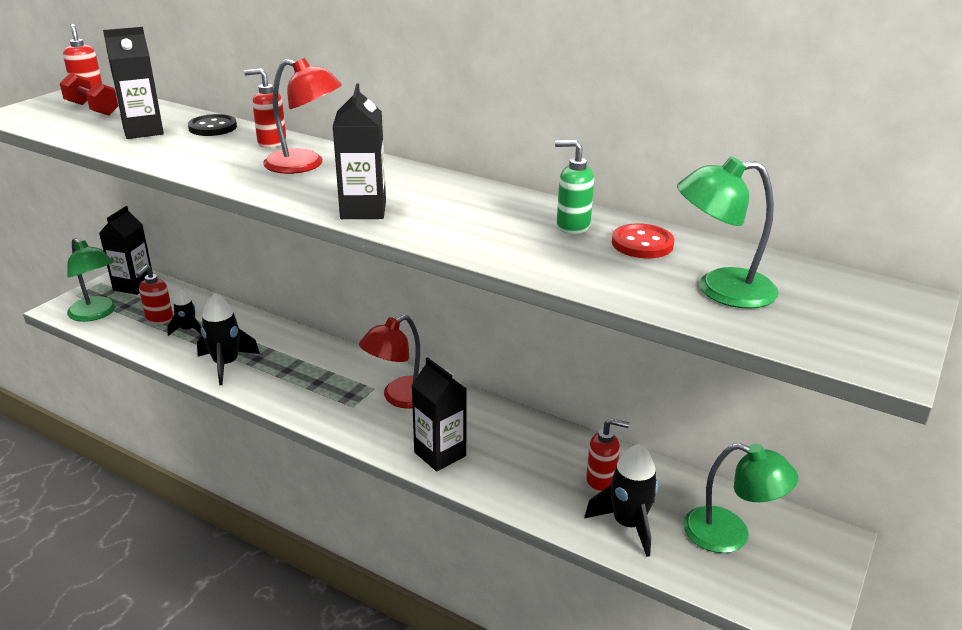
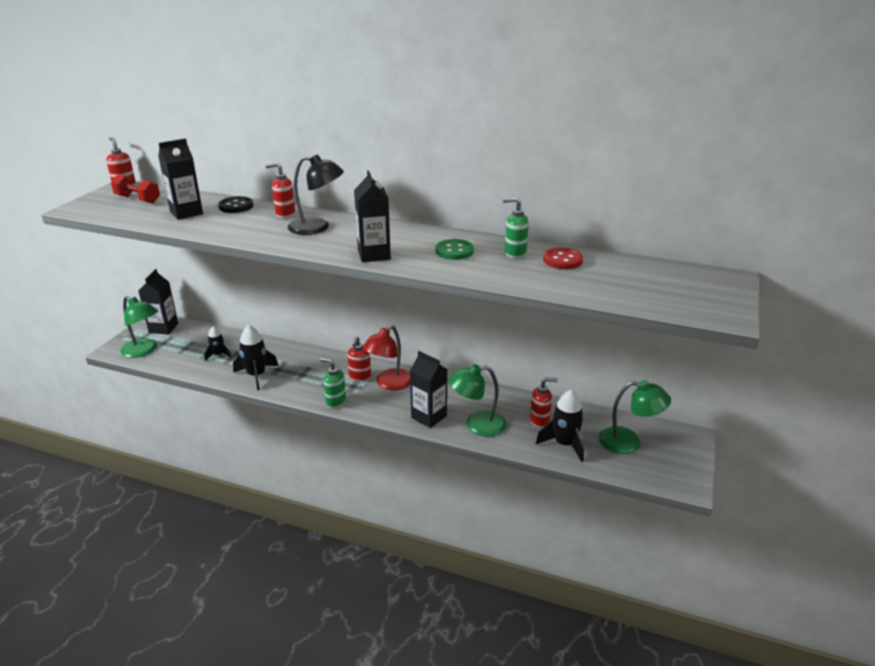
camera: 10 degrees left, 0 degrees up
(159, 319) = (193, 350): red soap dispenser -> red soap dispenser (360, 377)
(305, 165) = (317, 227): red lamp -> black lamp
(317, 415) = (335, 402): none -> green soap dispenser
(483, 215) = (454, 251): none -> green button
(720, 289) = (620, 284): green lamp -> green lamp (477, 425)

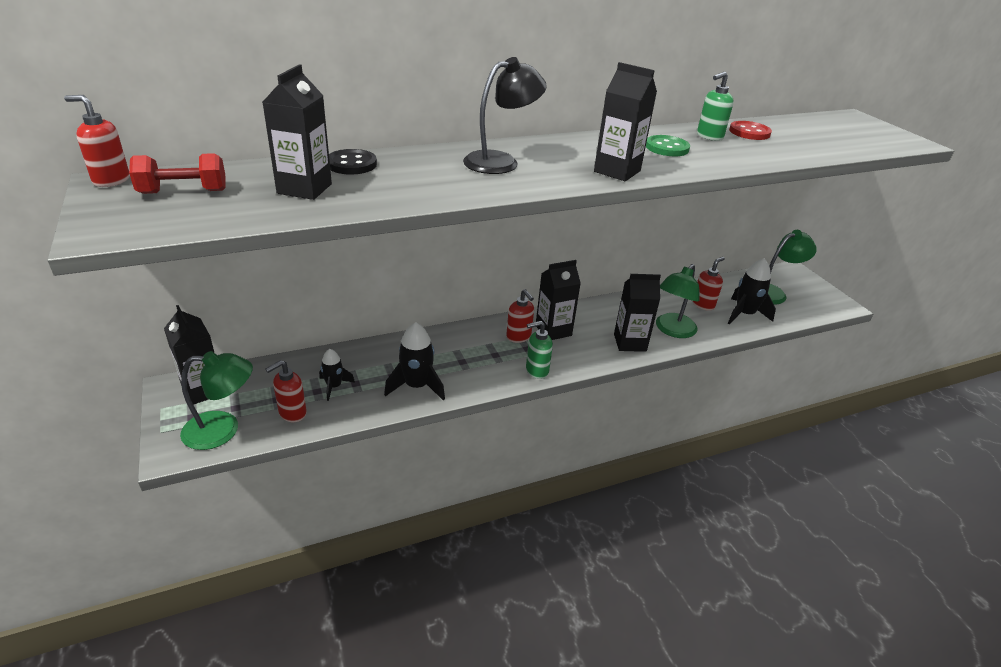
camera: 45 degrees left, 5 degrees up
(285, 214) = (431, 157): red soap dispenser -> red soap dispenser (292, 413)
(389, 384) = (553, 330): red lamp -> black carton

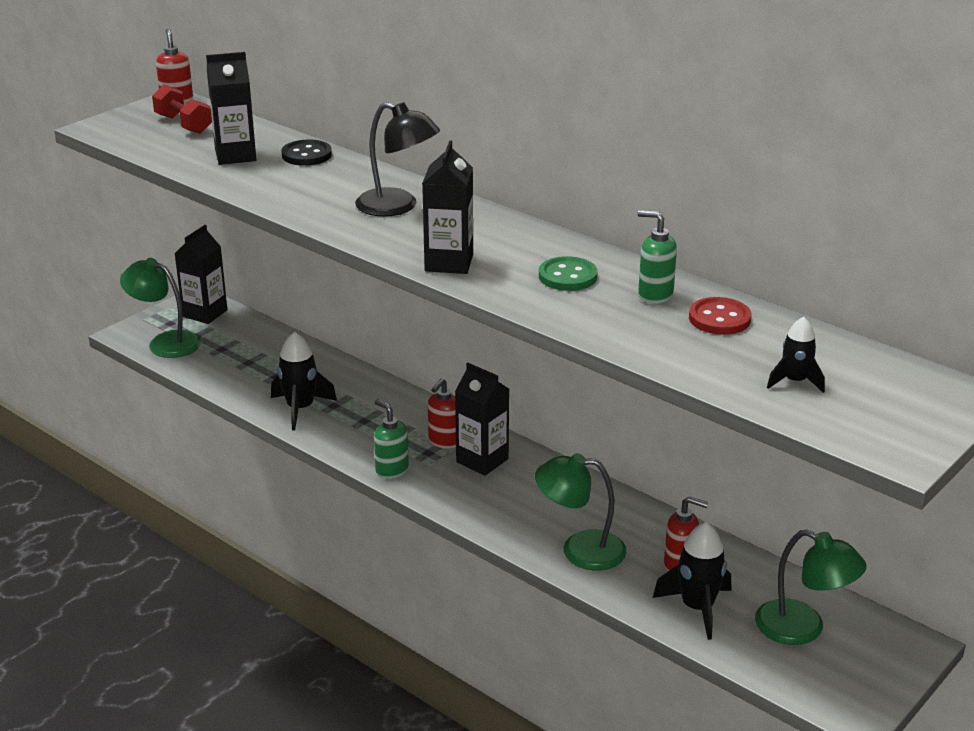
camera: 65 degrees right, 5 degrees down
(223, 430) = (165, 342): green lamp -> green lamp turned 150 degrees clockwise
(292, 413) = (209, 363): red soap dispenser -> none
(334, 386) = (262, 368): black rocket -> black rocket (795, 381)
(630, 342) = (514, 521): black carton -> none

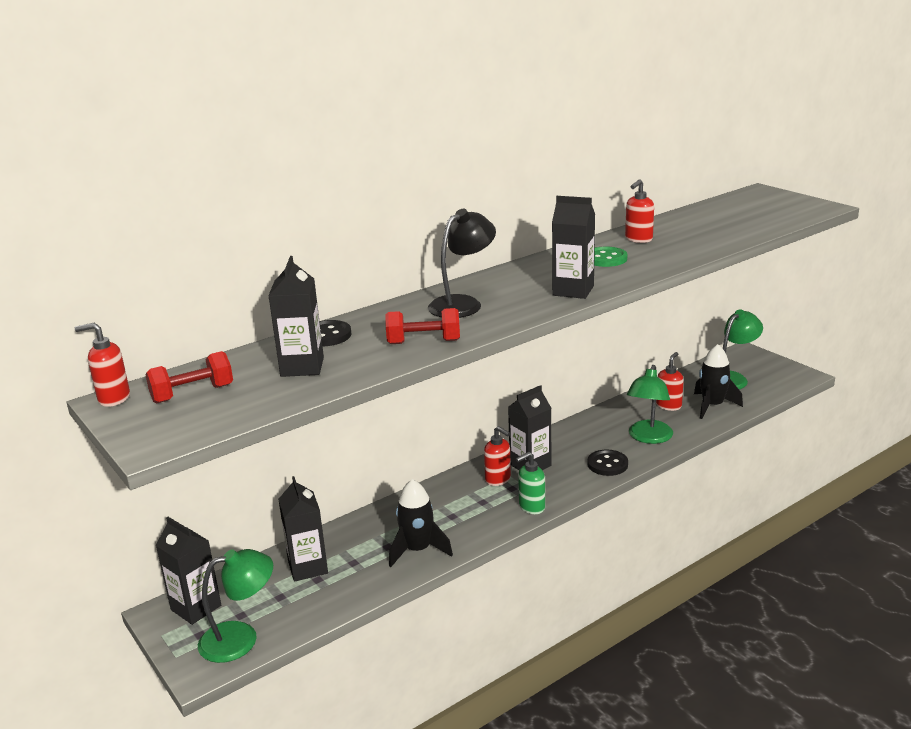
camera: 75 degrees left, 5 degrees down
(165, 342) = (240, 638): green lamp -> green lamp turned 150 degrees counterclockwise
(266, 354) = (308, 567): none -> black carton
(293, 199) = (424, 342): none -> red dumbbell
(500, 519) = (607, 464): none -> black button
(655, 295) = (638, 239): green soap dispenser -> red soap dispenser
(719, 319) = (672, 227): red button -> none
(795, 381) = (750, 219): black rocket -> none

